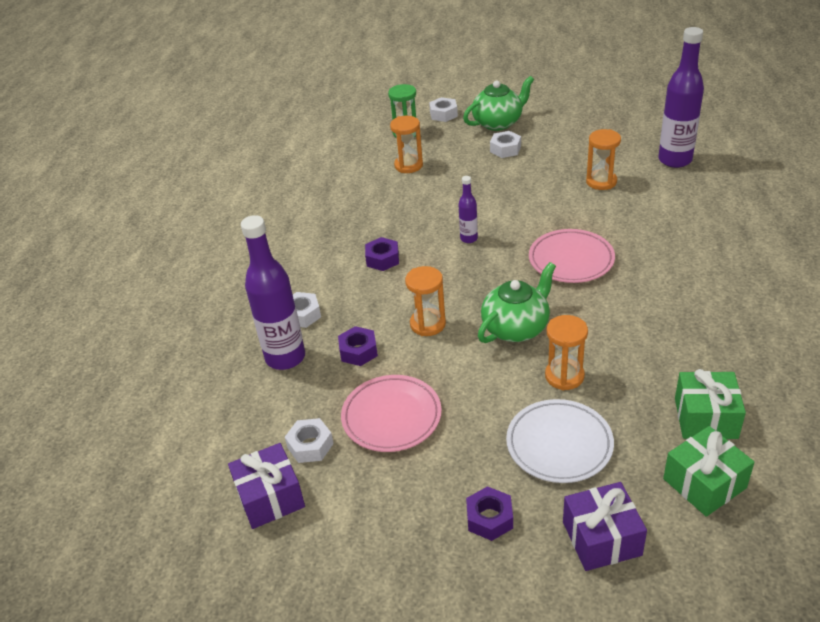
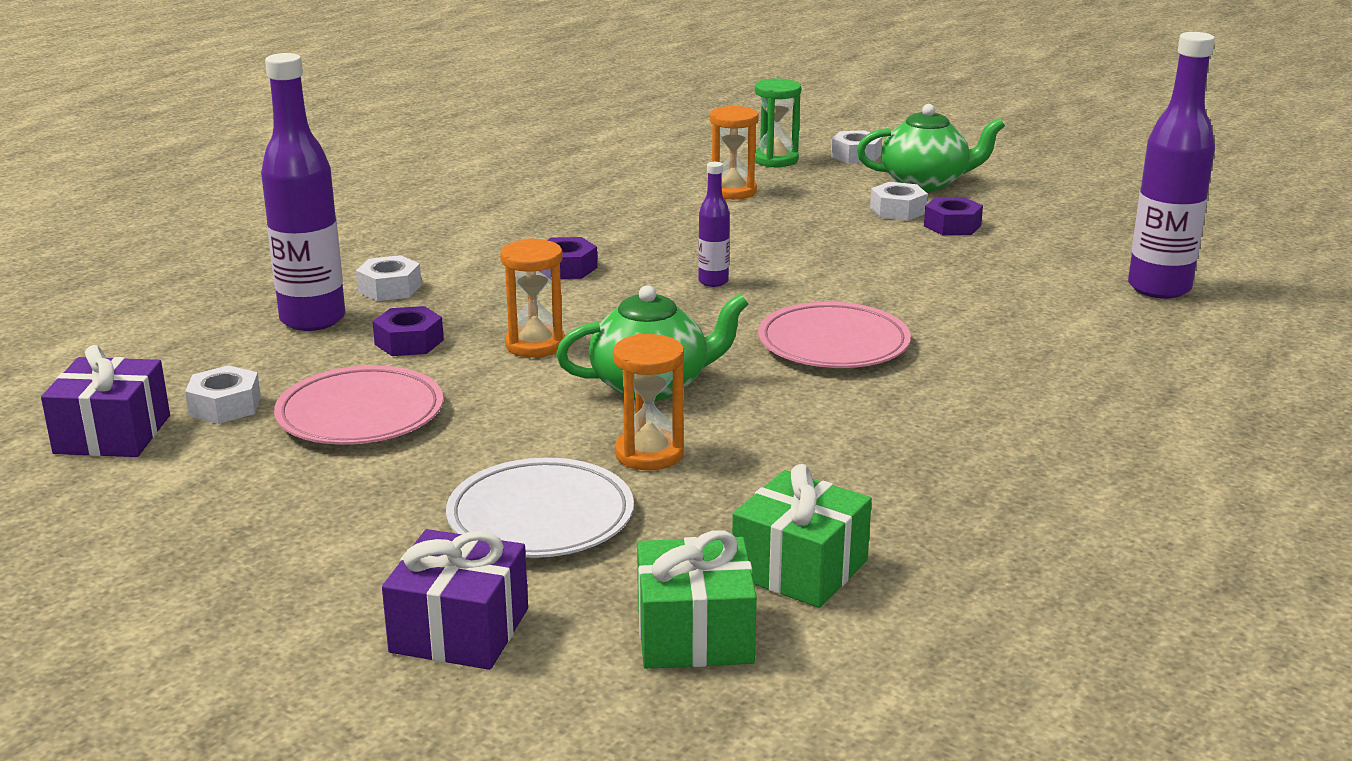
camera: 25 degrees right, 15 degrees down
(489, 518) = (340, 553): purple nut -> purple nut (952, 226)
(601, 182) = (1000, 279): orange hourglass -> none

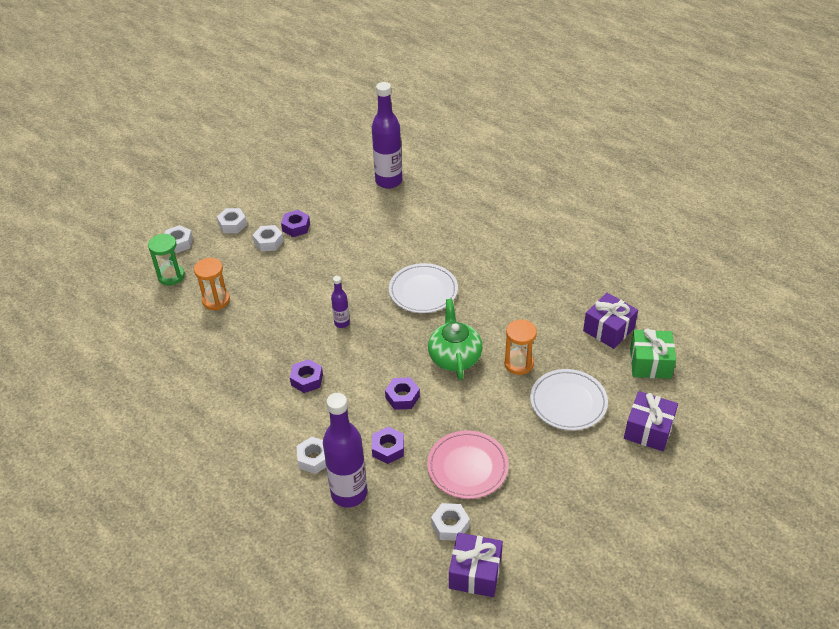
camera: 80 degrees left, 20 degrees up
(535, 345) = (402, 397): orange hourglass -> purple nut
(800, 568) = (608, 329): green gift -> purple gift
(833, 344) = (423, 291): pink plate -> white plate
(926, 182) = (232, 224): green teapot -> white nut

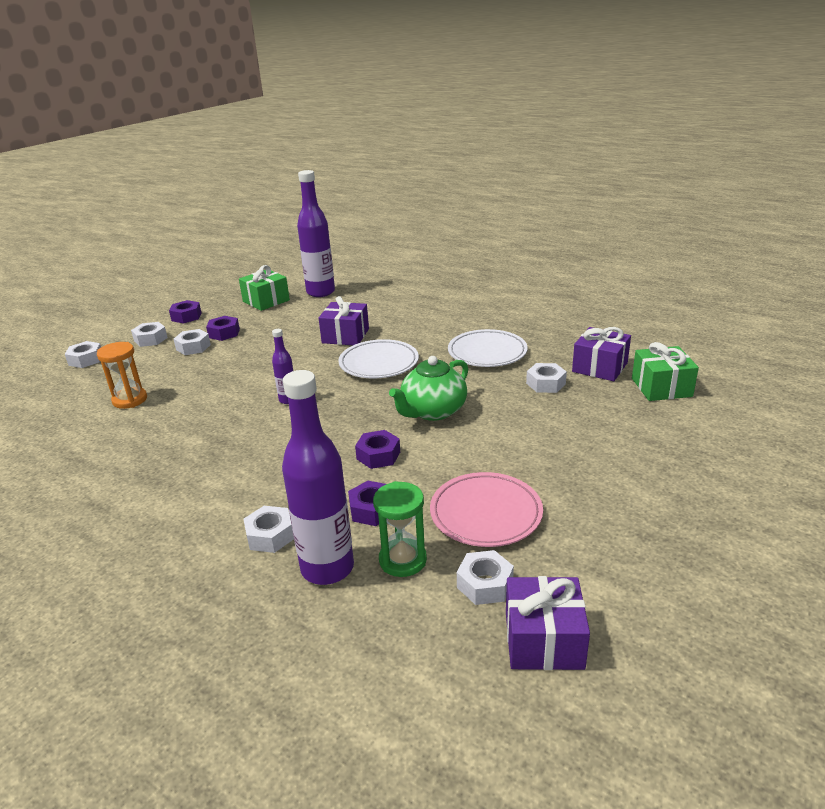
camera: 10 degrees left, 15 degrees down
(171, 276) = (74, 386): green hourglass -> green hourglass (402, 560)
(307, 380) = (251, 455): purple nut -> purple nut (186, 317)
(337, 186) = (266, 301): none -> green gift
(454, 357) = (432, 411): green teapot -> green teapot turned 120 degrees counterclockwise
(518, 364) = (511, 407): orange hourglass -> none
(556, 341) = (545, 383): none -> white nut
(568, 402) = (585, 432): white plate -> white plate (487, 352)
(648, 430) = (695, 444): purple gift -> purple gift (345, 336)

